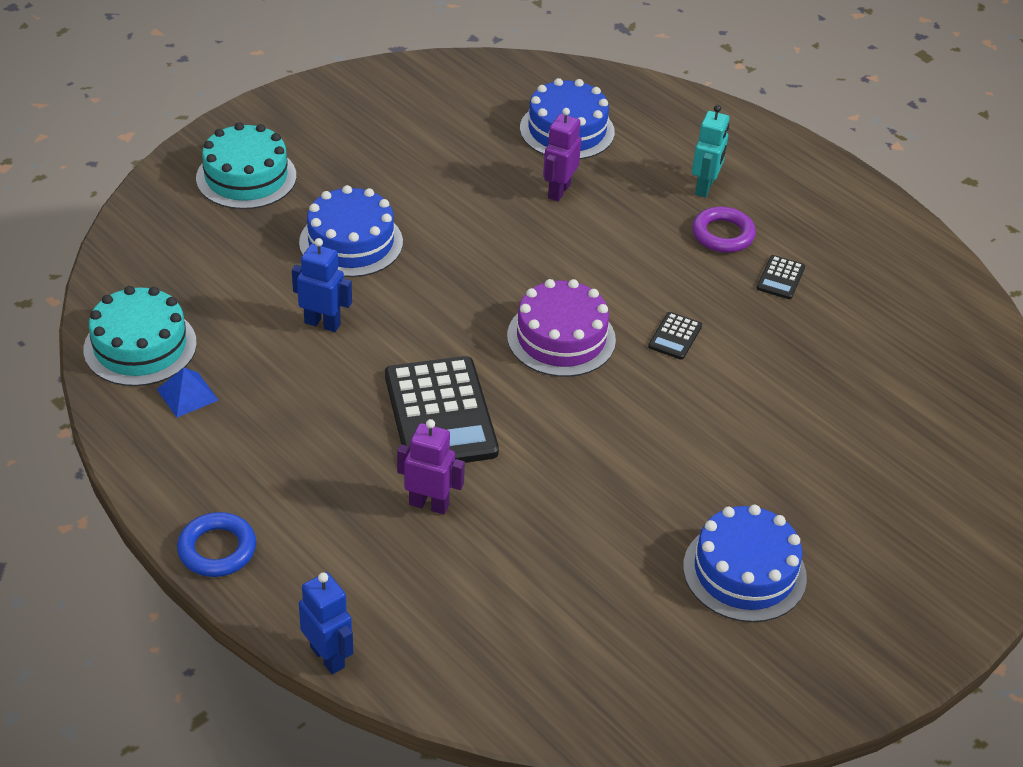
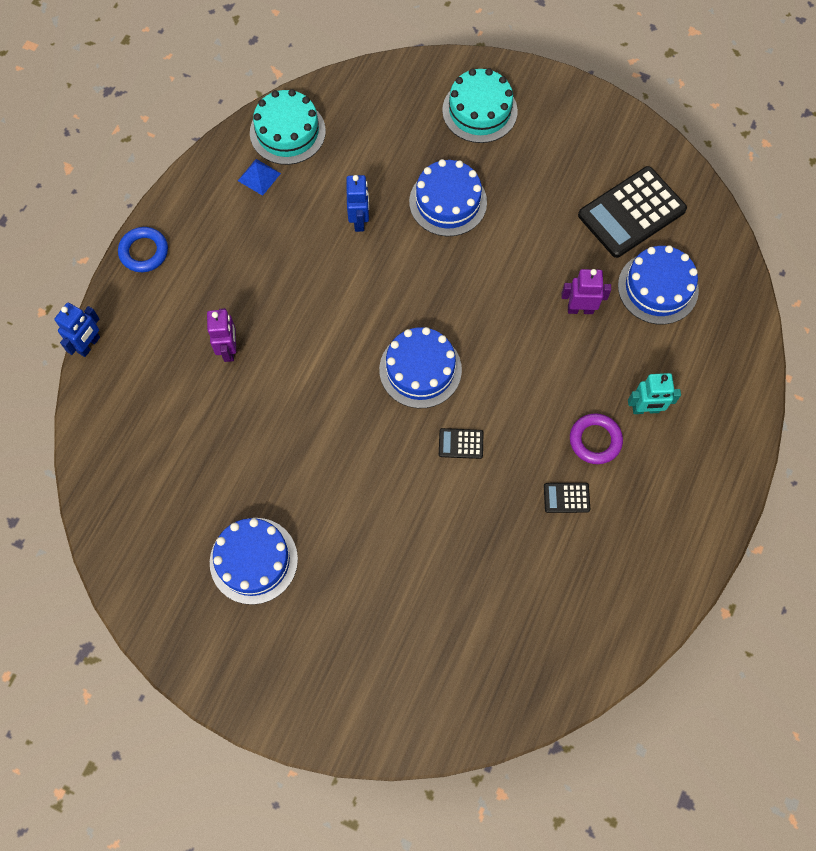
camera: 70 degrees right, 25 degrees up
(440, 414) = (310, 324): black calculator -> black calculator (631, 212)
(561, 338) = (420, 369): purple cake -> blue cake

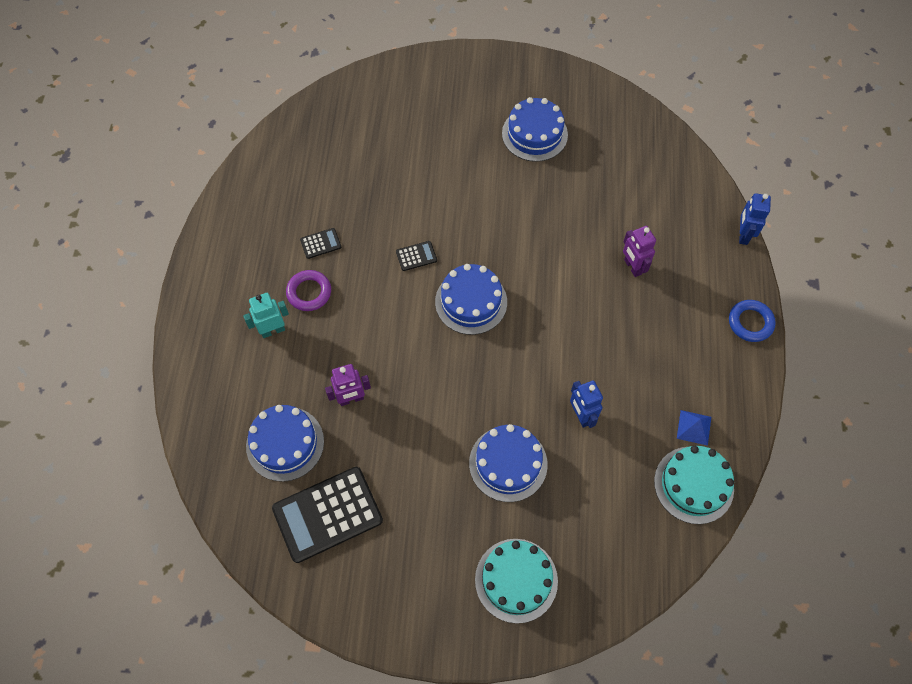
camera: 160 degrees right, 5 degrees down
(631, 212) = (327, 514): black calculator -> black calculator turned 150 degrees counterclockwise

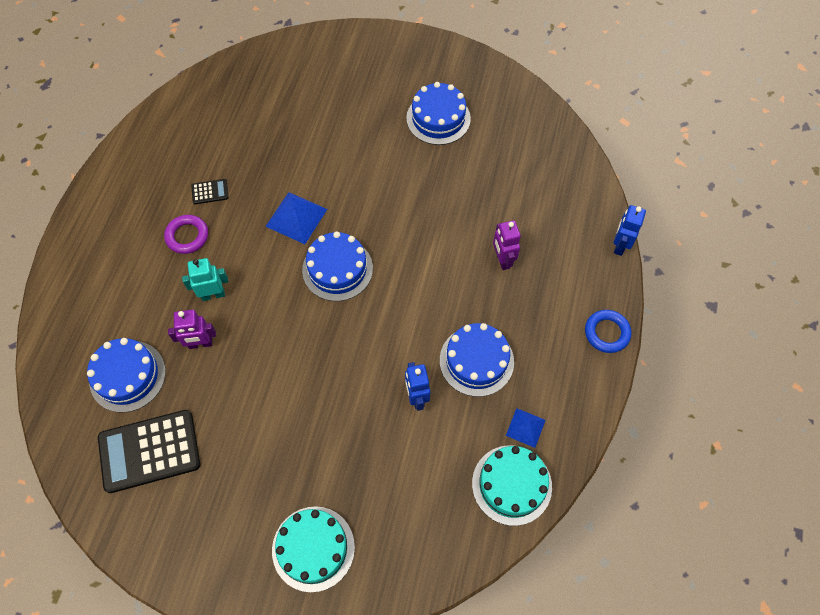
camera: 10 degrees right, 0 degrees up
(273, 330) = (144, 266): turquoise robot -> turquoise robot (213, 295)
(416, 256) = (296, 217): black calculator -> blue pyramid
(508, 463) = (334, 432): blue cake -> blue cake (476, 361)

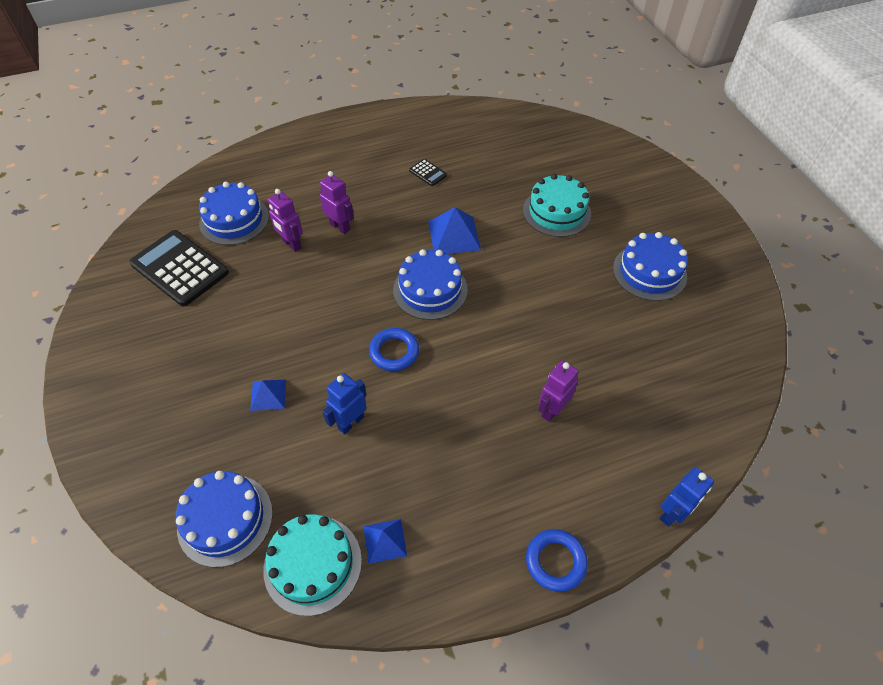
camera: 55 degrees right, 10 degrees down
(187, 236) = (378, 183): purple ring -> none
(213, 295) = (340, 227): turquoise robot -> purple robot
(313, 548) = (153, 427): turquoise cake -> turquoise cake (556, 212)
(347, 443) = (268, 395): none -> blue pyramid
(376, 330) = (394, 352): none -> blue ring
(476, 361) = (425, 451): blue cake -> blue cake (225, 519)
(619, 245) = (672, 513): blue robot -> blue robot turned 150 degrees clockwise

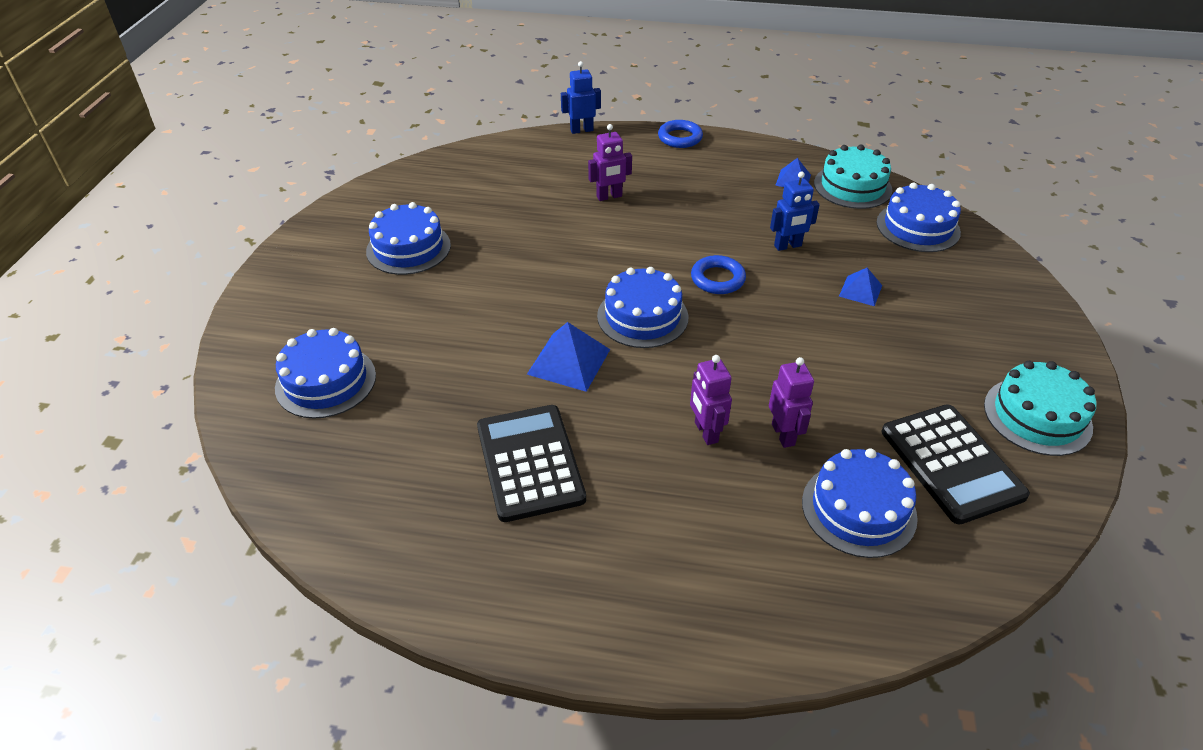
camera: 150 degrees left, 10 degrees down
(428, 173) = (530, 462): black calculator -> black calculator, size x2.29
(556, 212) = (424, 338): turquoise cake -> turquoise cake (1037, 416)
(580, 166) = (326, 381): none -> blue cake

